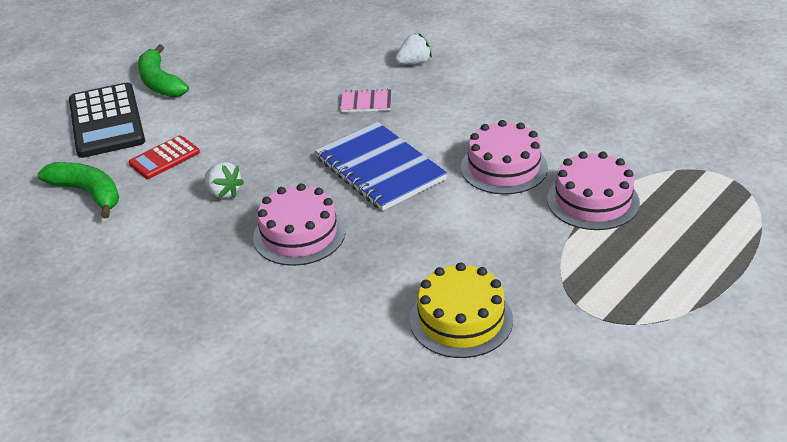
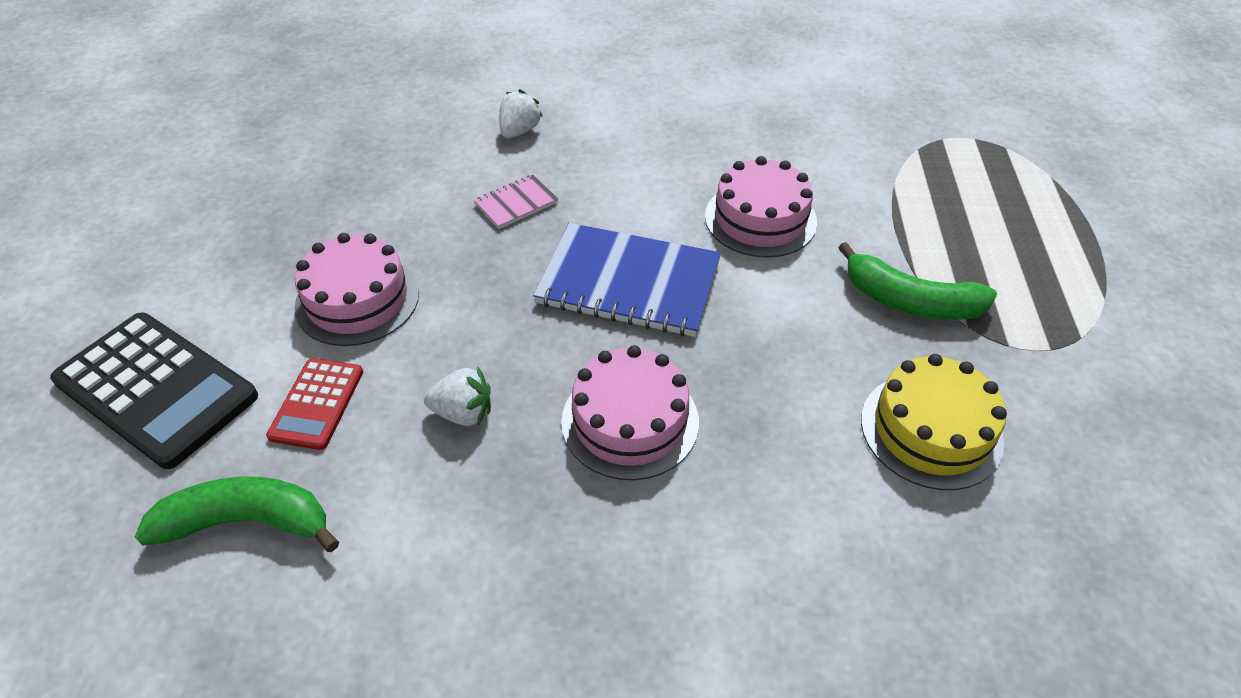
camera: 40 degrees left, 10 degrees up
(160, 82) = (186, 291): green banana -> green banana (910, 301)
(593, 200) = (887, 217): pink cake -> pink cake (357, 300)

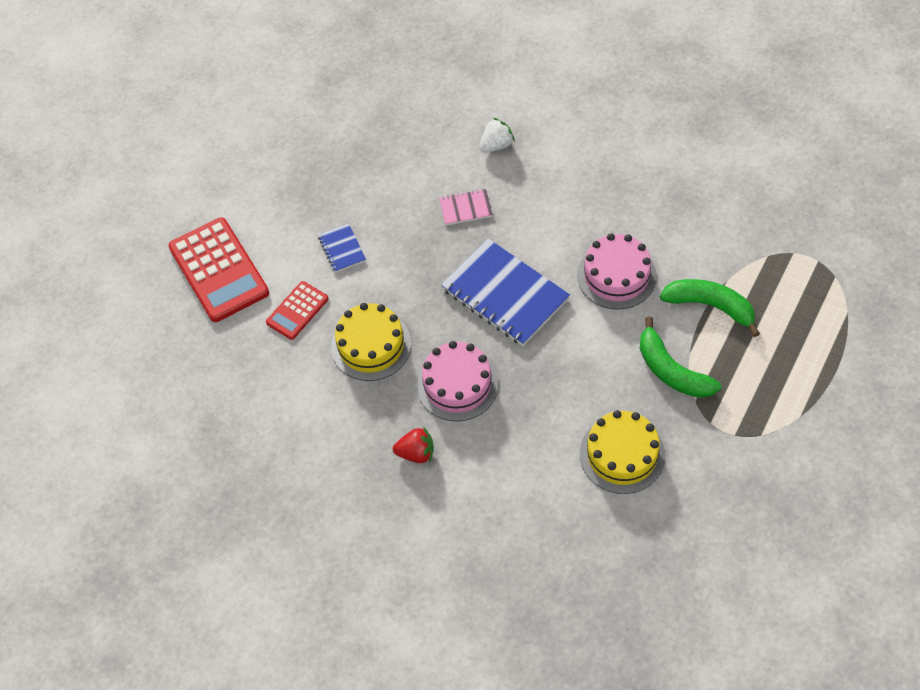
camera: 30 degrees right, 10 degrees up
(156, 389) = (218, 270): black calculator -> red calculator
(247, 522) = (243, 366): green banana -> green banana (710, 306)
(357, 300) = (342, 249): pink cake -> blue notebook
(463, 413) = (371, 345): white strawberry -> yellow cake
(622, 551) = (416, 453): none -> red strawberry

